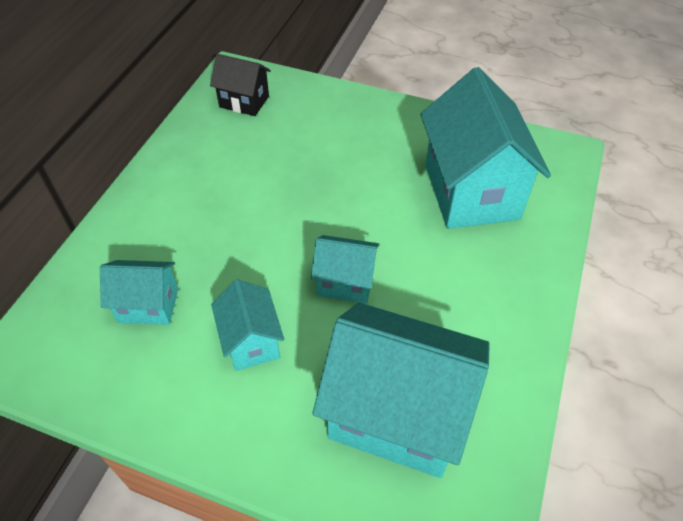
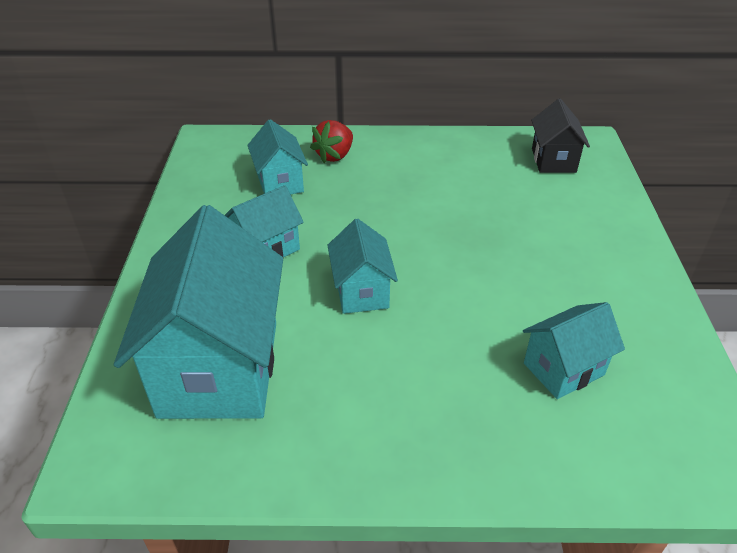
camera: 70 degrees right, 10 degrees down
(132, 246) = (334, 155): none -> red strawberry
(471, 191) = (563, 369): turquoise house -> turquoise house, size x0.51

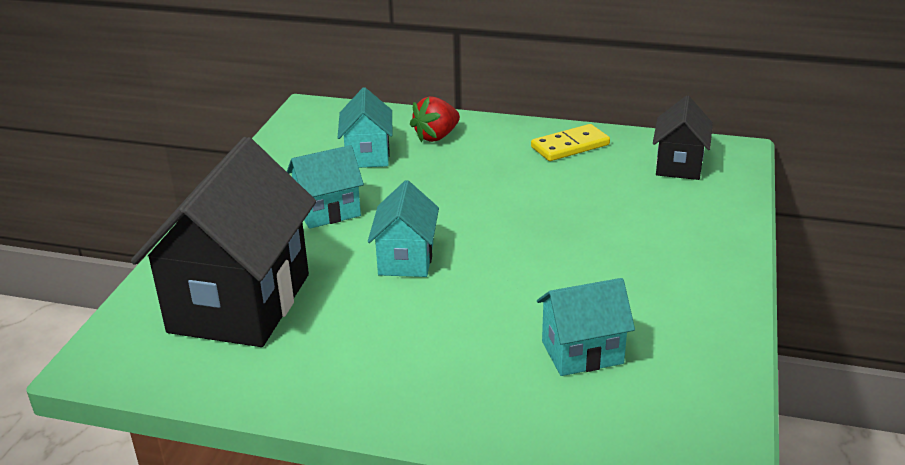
camera: 15 degrees right, 10 degrees down
(220, 368) = (240, 303): turquoise house -> black house
(455, 152) = (570, 146): none -> yellow domino

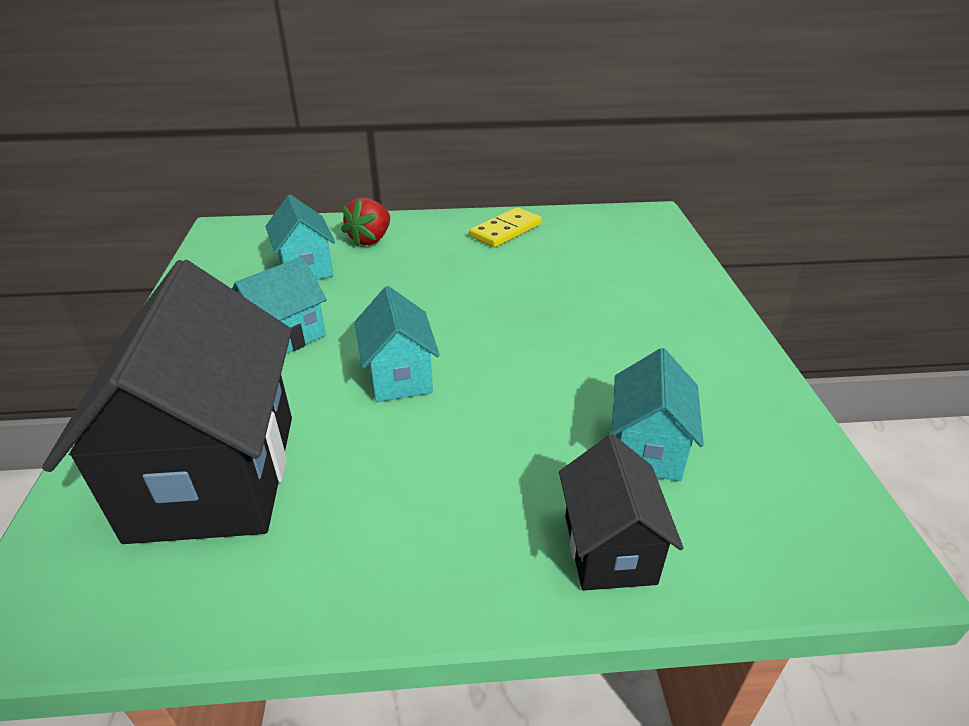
camera: 20 degrees left, 5 degrees up
(582, 352) = (647, 449): turquoise house -> turquoise house turned 45 degrees counterclockwise
(679, 165) = (614, 234): black house -> black house (609, 549)

